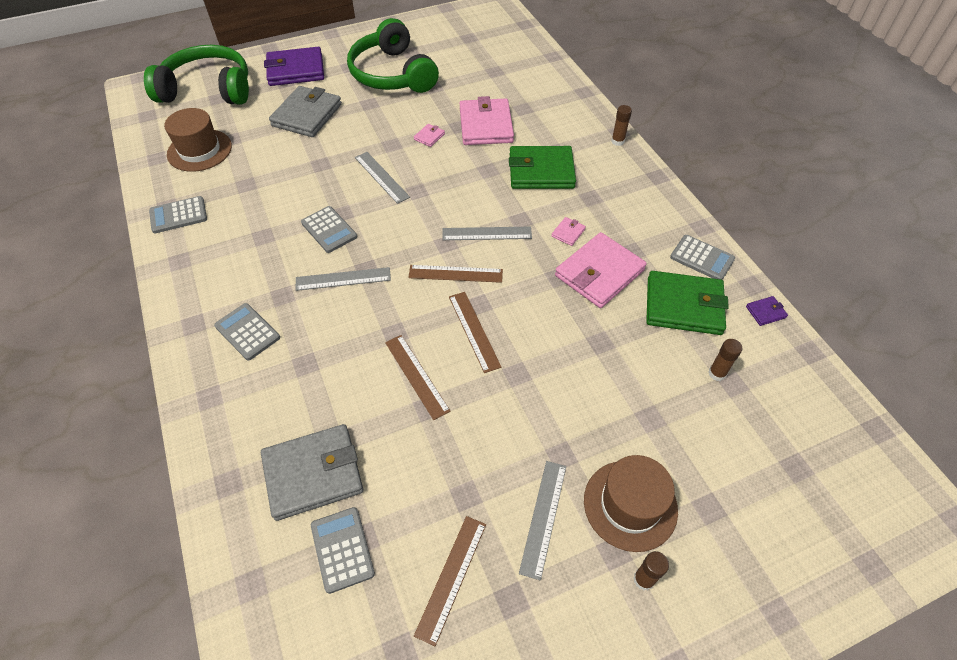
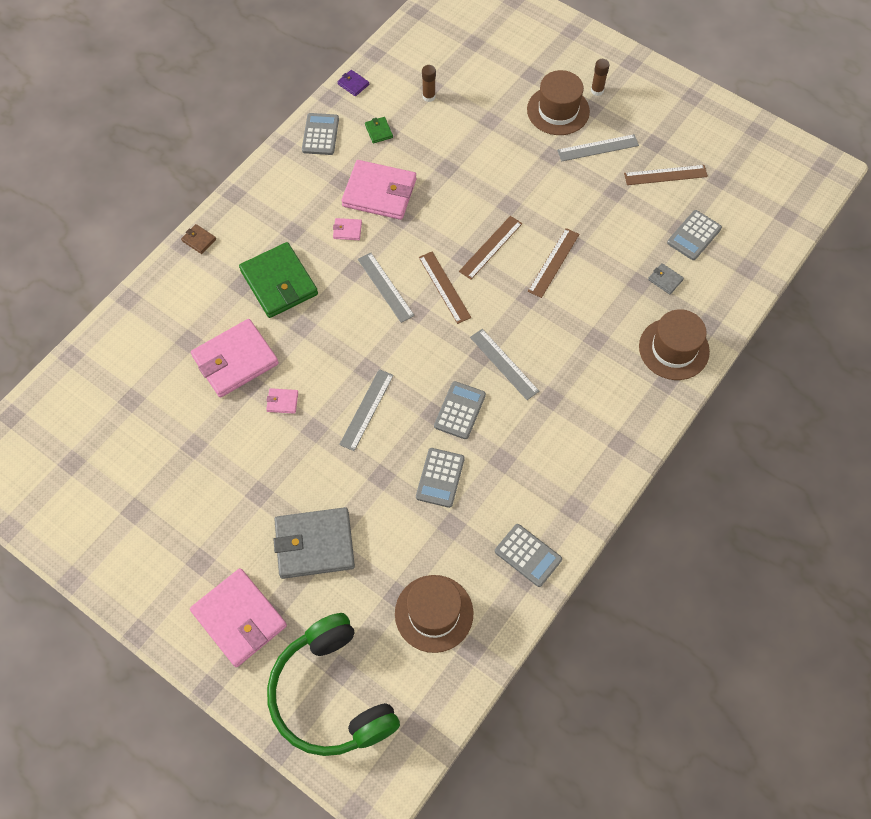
camera: 120 degrees left, 10 degrees up
(233, 427) = (673, 349): none -> brown hat
(247, 332) = (599, 397): grey calculator -> grey calculator (440, 478)
(295, 70) = (239, 618): purple wallet -> pink wallet
(313, 473) = (665, 280): grey wallet -> grey wallet, size x0.42
(392, 74) = (191, 503): green headphones -> none
(617, 141) = (199, 240): brown glue stick -> brown wallet
(684, 306) = (378, 131): green wallet -> green wallet, size x0.42

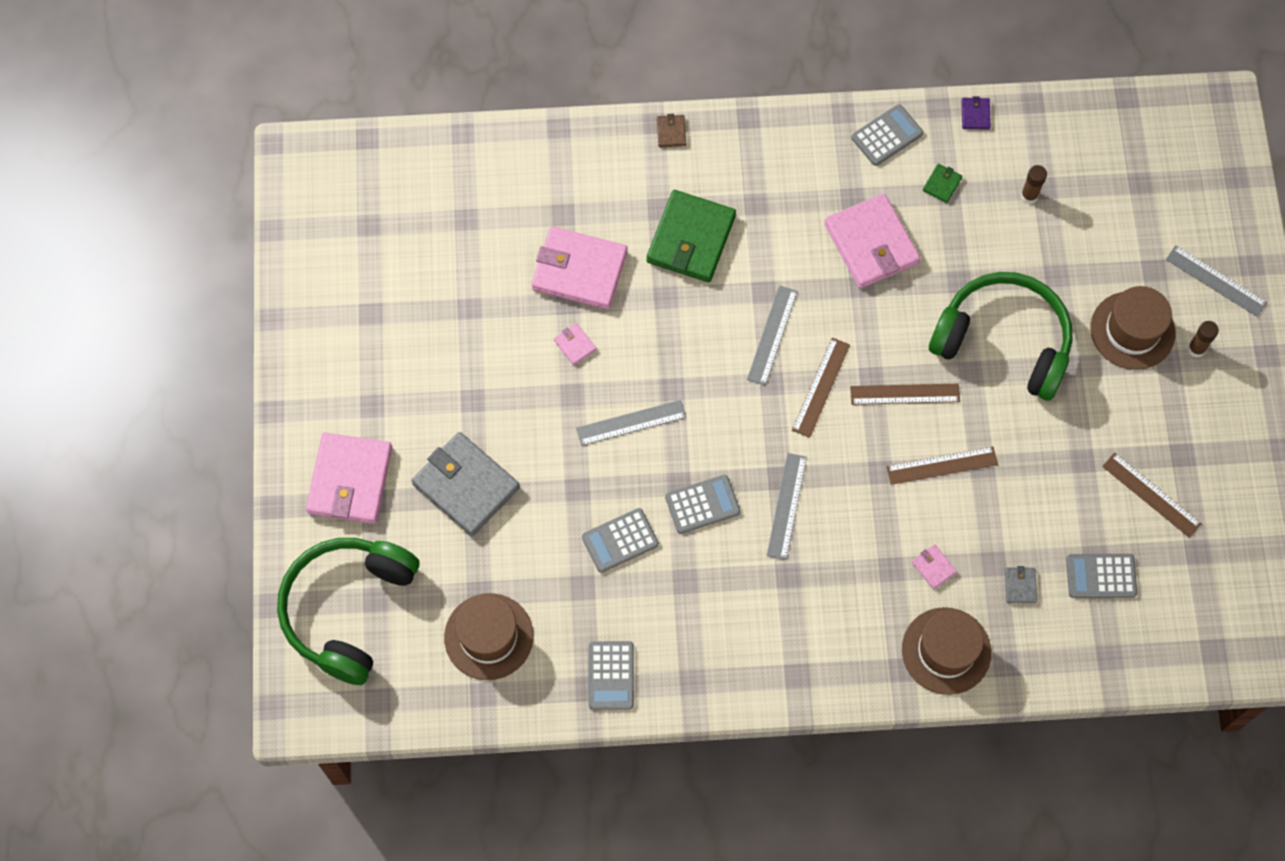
camera: 50 degrees right, 5 degrees up
(347, 230) = (802, 250): pink wallet -> pink wallet (933, 567)
(505, 174) = (1003, 341): none -> green headphones
(598, 148) = (1122, 404): grey ruler -> grey ruler (1216, 281)

